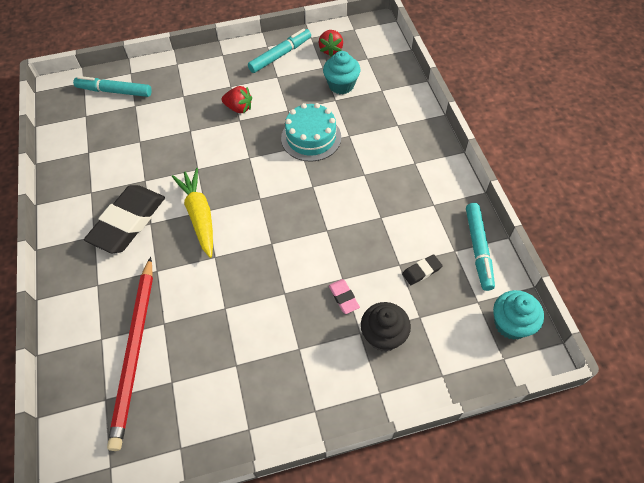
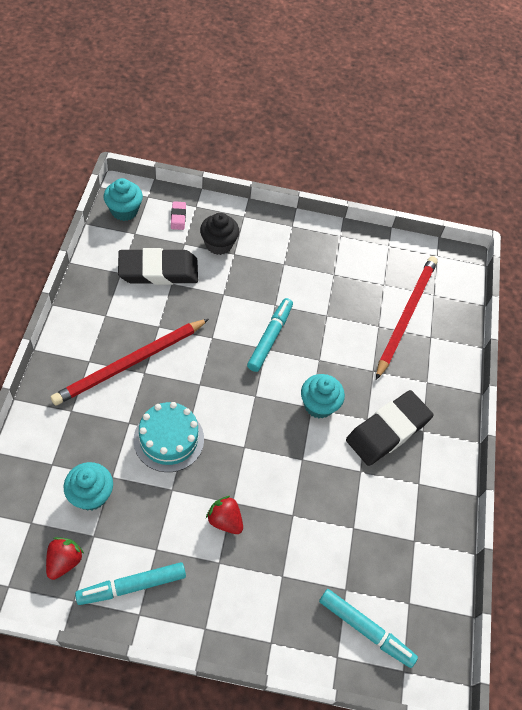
camera: 165 degrees left, 0 degrees up
(199, 215) = (318, 405): yellow carrot -> turquoise cupcake
(343, 297) = (231, 280): pink eraser -> pink eraser (178, 217)
(381, 176) = (130, 363): none -> red pencil
(421, 271) = (158, 270): black eraser -> black eraser, size x2.34
(478, 249) = (101, 265): turquoise marker -> turquoise marker (270, 338)

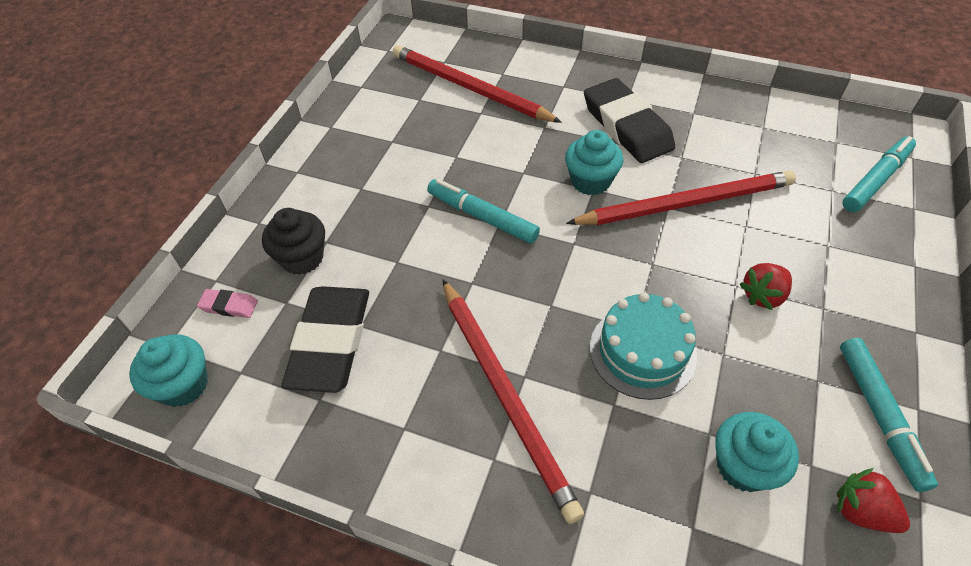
camera: 70 degrees left, 5 degrees down
(308, 472) = (685, 203): none -> red pencil

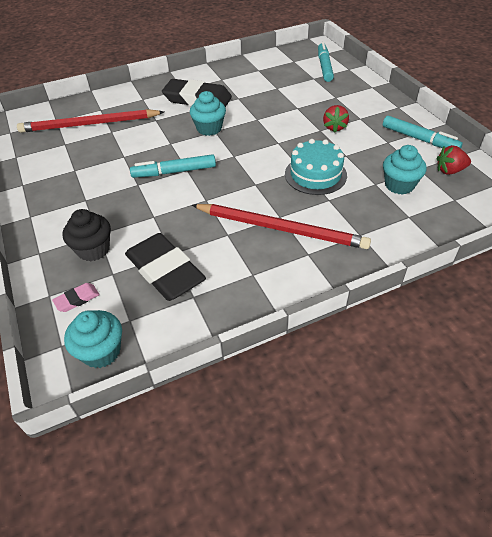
camera: 45 degrees left, 5 degrees down
(685, 203) = (263, 113): red pencil -> none

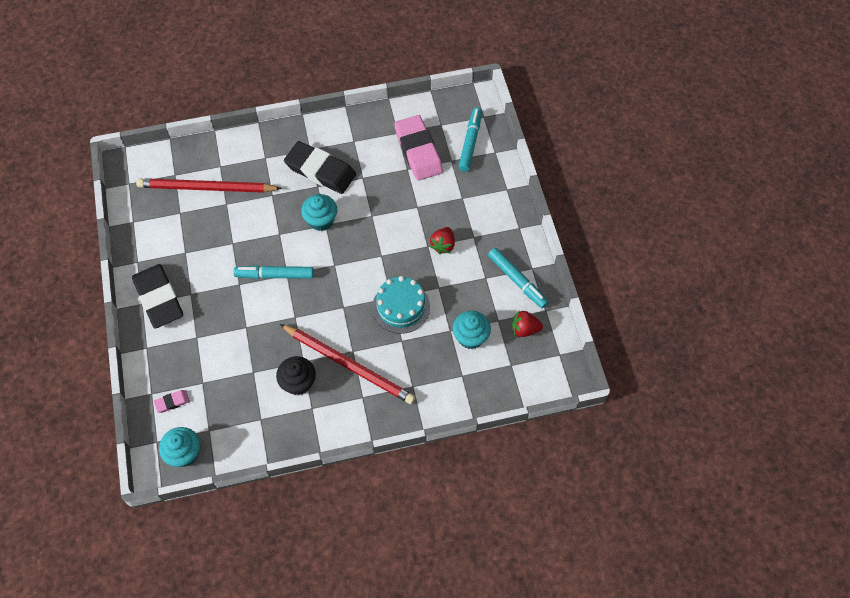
camera: 10 degrees right, 15 degrees up
(93, 249) = (191, 354): black cupcake -> black cupcake (298, 382)
(165, 271) = (244, 389): black eraser -> black eraser (159, 298)
(281, 77) = (418, 151): none -> pink eraser

